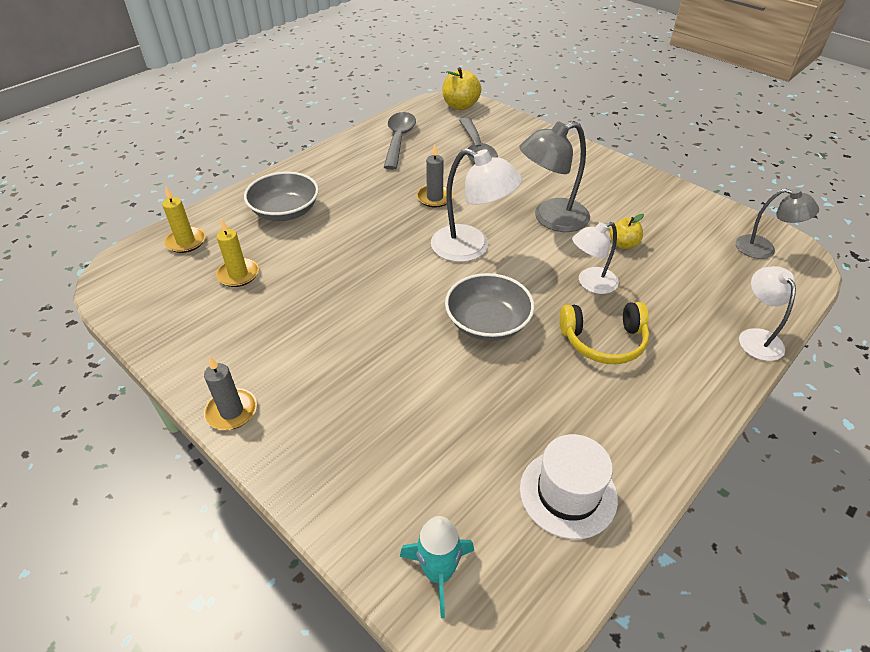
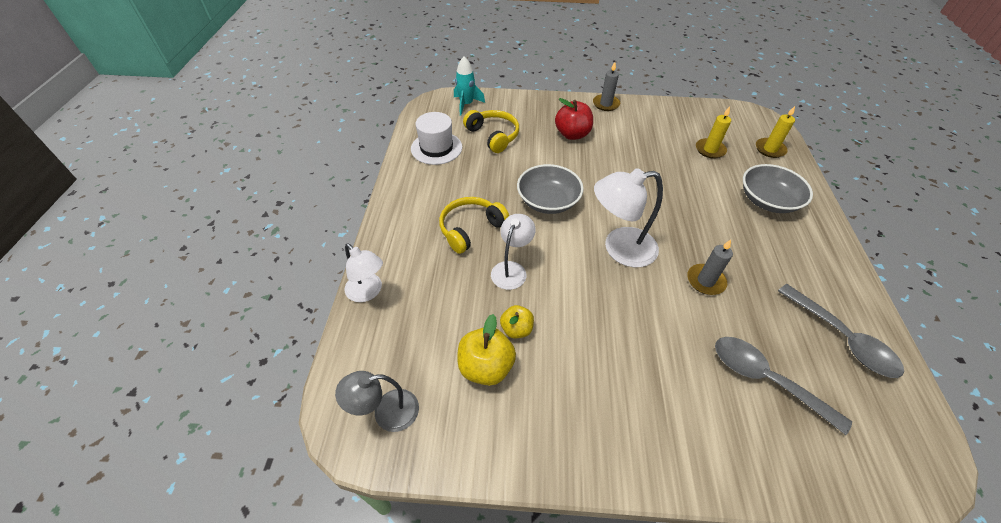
camera: 140 degrees right, 5 degrees up
(350, 389) = (572, 134): none -> red apple
(460, 106) = (901, 468): yellow apple -> yellow apple (486, 367)
(460, 460) = (493, 136): none -> yellow headphones
(551, 218) = (598, 320): grey lamp -> none

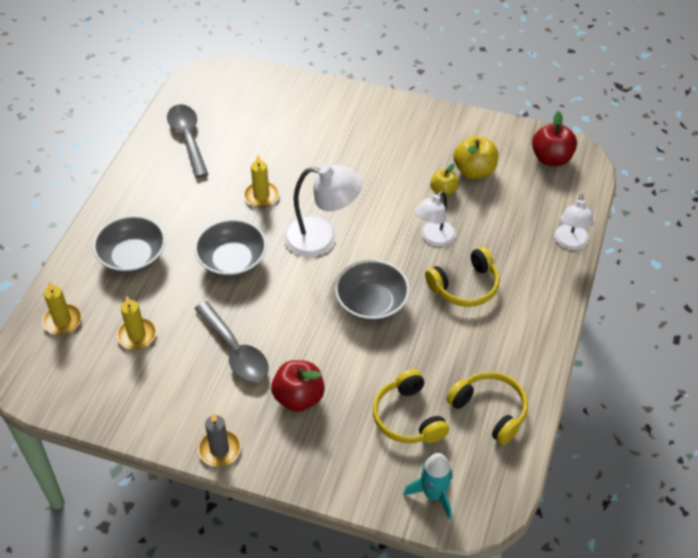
camera: 165 degrees left, 0 degrees up
(368, 292) = (570, 243): white lamp -> white lamp turned 135 degrees counterclockwise
(386, 413) = (551, 158): grey lamp -> red apple
(436, 148) = (490, 410): white hat -> yellow headphones
(684, 213) = (232, 260): none -> grey bowl
(705, 281) = (261, 196): grey candle -> yellow candle
(765, 379) = (269, 127): grey spoon -> grey spoon (235, 351)

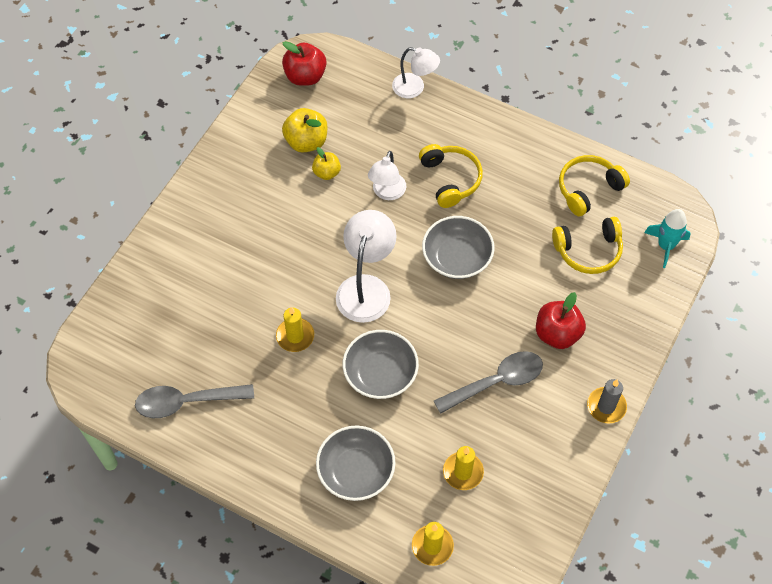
camera: 80 degrees left, 10 degrees up
(434, 238) = (387, 192): white lamp -> white lamp turned 60 degrees clockwise

